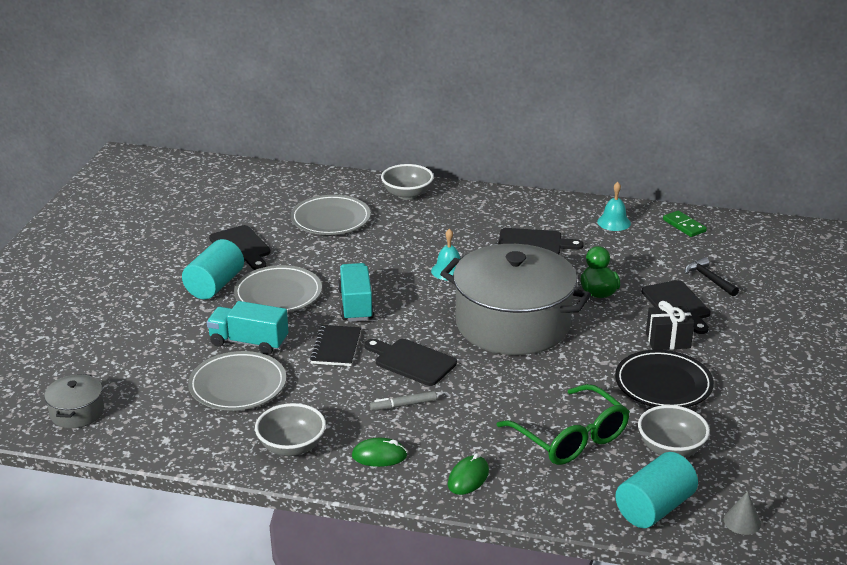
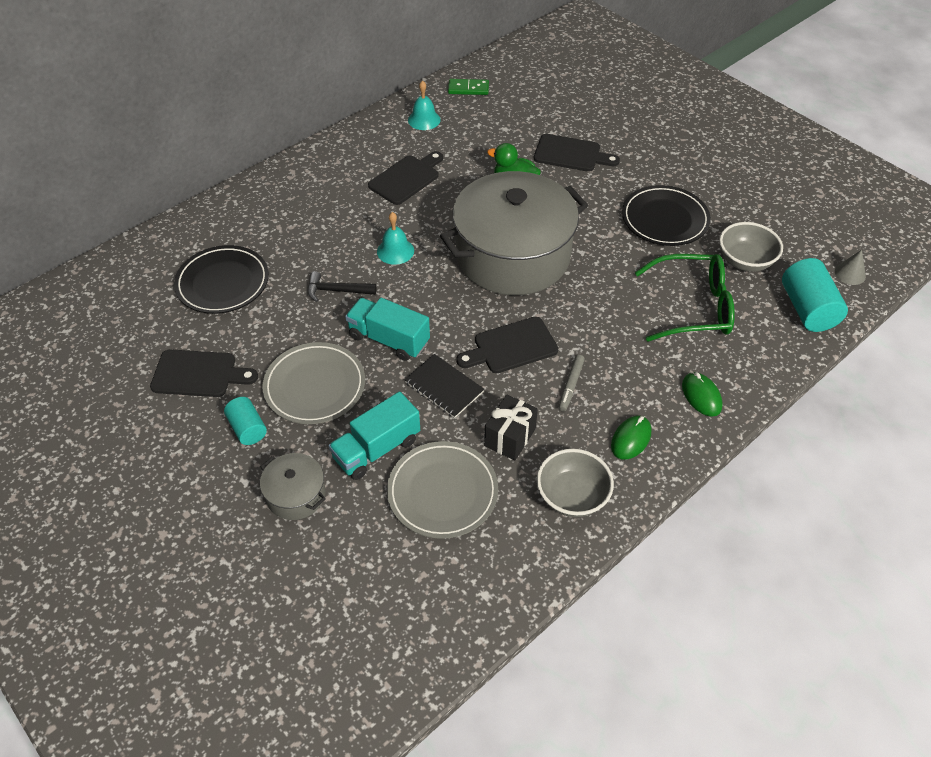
camera: 55 degrees left, 20 degrees up
(77, 412) = (374, 658): grey pot -> grey pot (296, 495)
(215, 285) = (248, 428): turquoise cylinder -> turquoise cylinder, size x0.60
(330, 219) = (223, 283): grey plate -> black plate
(407, 194) = (240, 210): grey bowl -> none
(668, 340) = (612, 185): black gift -> black gift (510, 437)
(709, 279) = (552, 119): black hammer -> black hammer (336, 291)

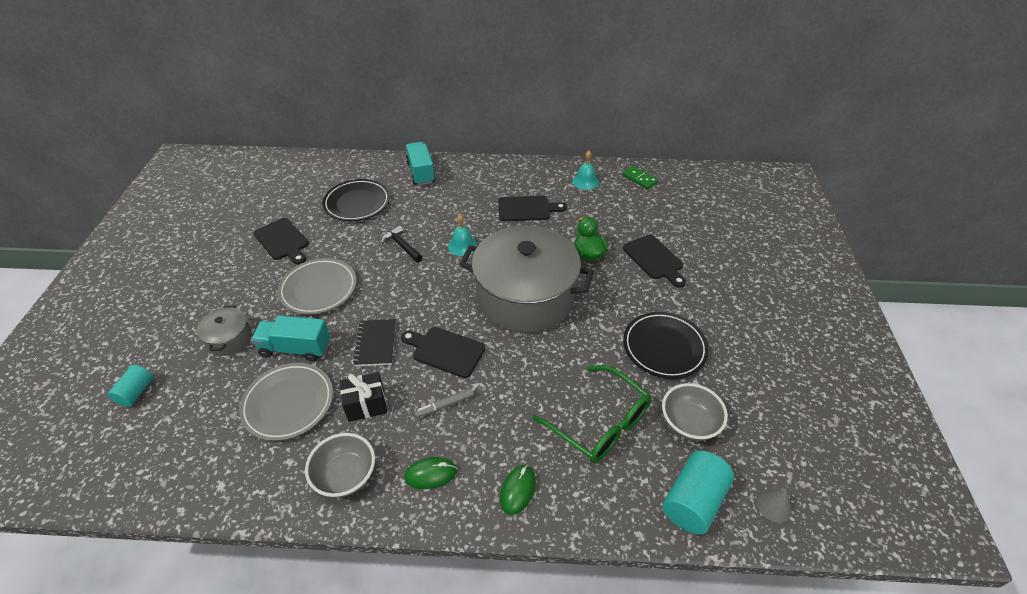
camera: 45 degrees right, 5 degrees down
(248, 428) = (261, 286): turquoise cylinder -> turquoise cylinder (136, 392)
(389, 339) = (388, 292): turquoise truck -> turquoise truck (421, 172)

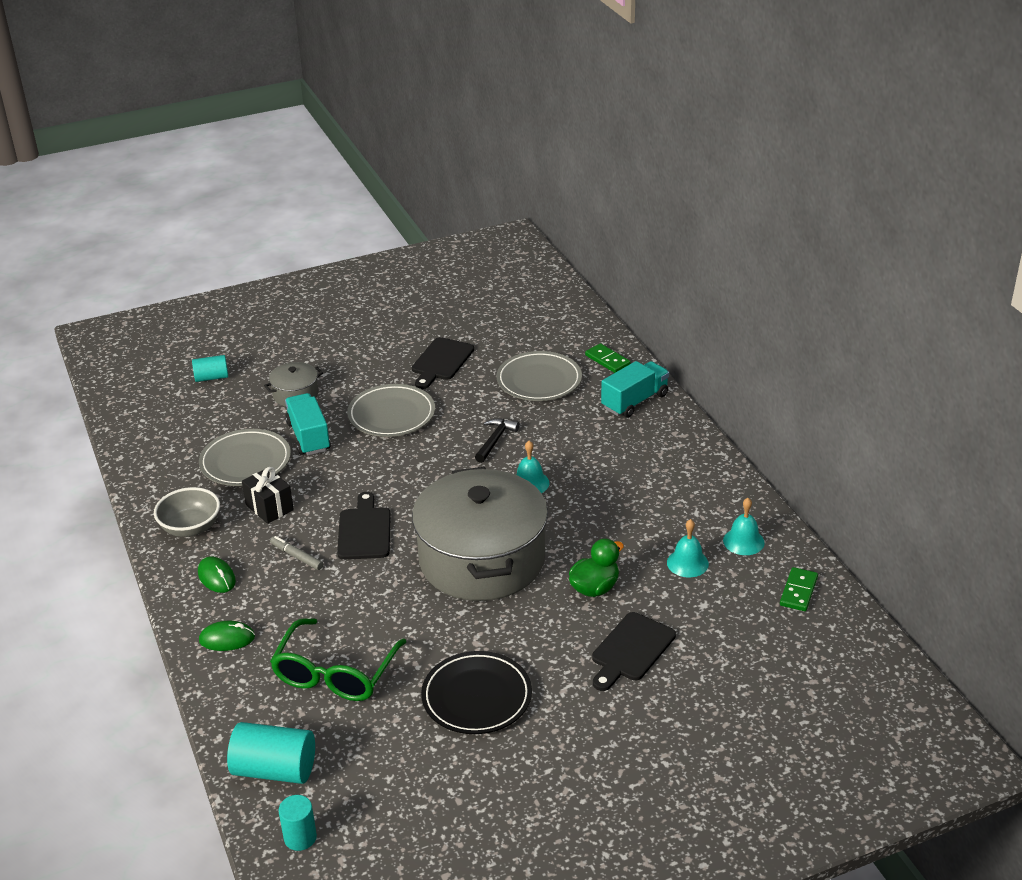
camera: 65 degrees right, 10 degrees down
(357, 203) = (539, 381): black plate -> grey plate
(367, 168) = (607, 360): none -> green domino
(376, 343) = (345, 482): black notebook -> none
(527, 209) = (639, 509): black cutting board -> none
(590, 208) = (687, 563): none -> turquoise bell
(689, 423) = (374, 744): grey bowl -> none
(774, 505) = (300, 837): grey cone -> turquoise cylinder

